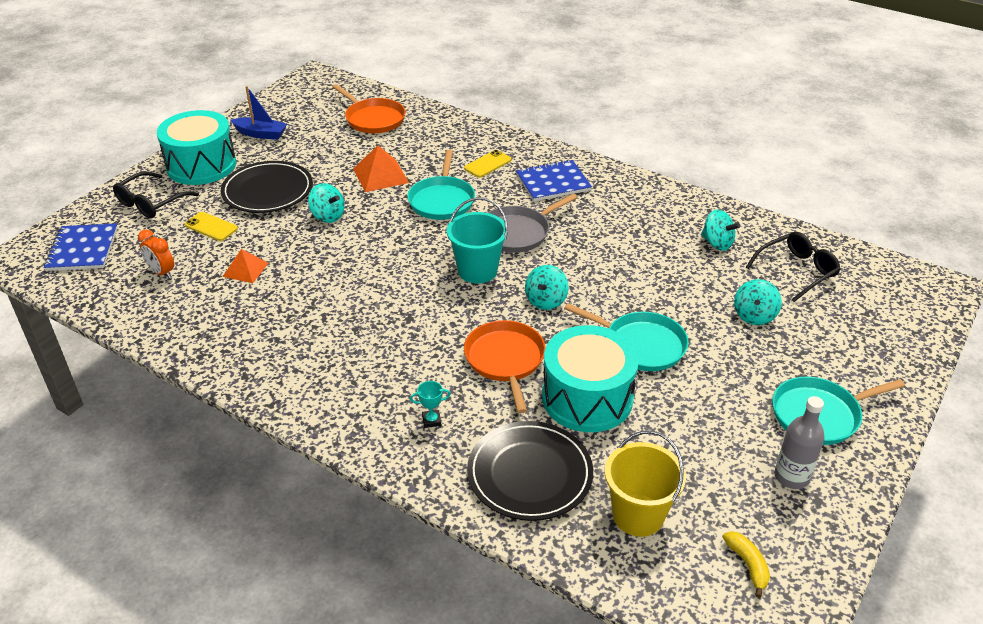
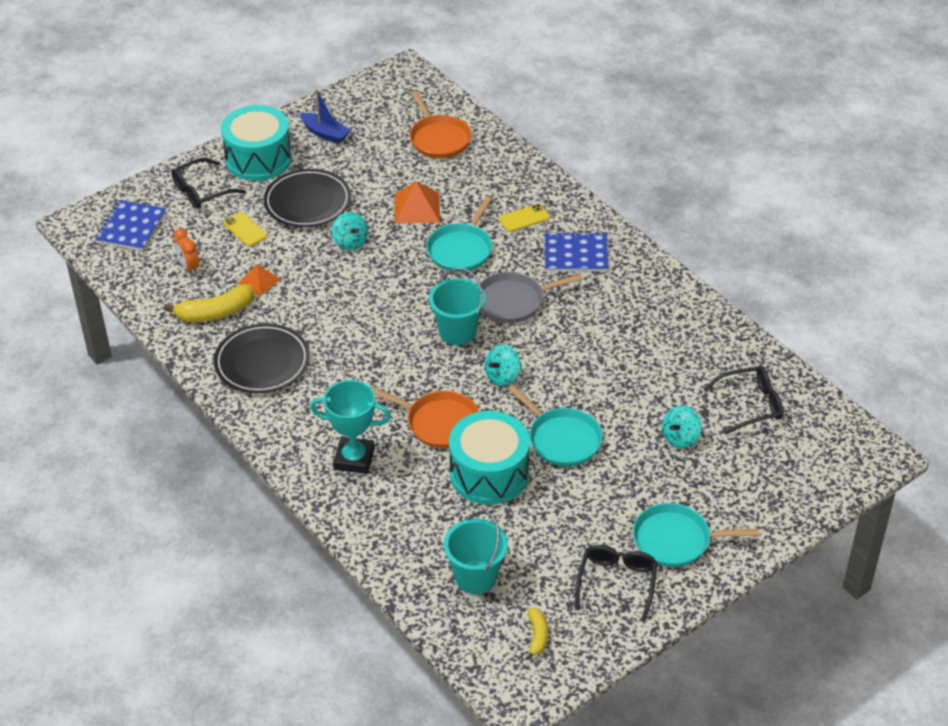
camera: 20 degrees right, 5 degrees up
(207, 309) = (215, 313): none -> yellow banana
(431, 420) = (354, 459): turquoise trophy -> turquoise trophy, size x2.38
(505, 360) = (439, 423): orange pan -> orange pan turned 105 degrees clockwise
(530, 474) = (409, 522): black plate -> black plate (262, 362)
(638, 515) = (476, 577): yellow bucket -> turquoise bucket
(717, 243) = (694, 358): turquoise spinning top -> none
(791, 477) = (617, 582): grey bottle -> black glasses

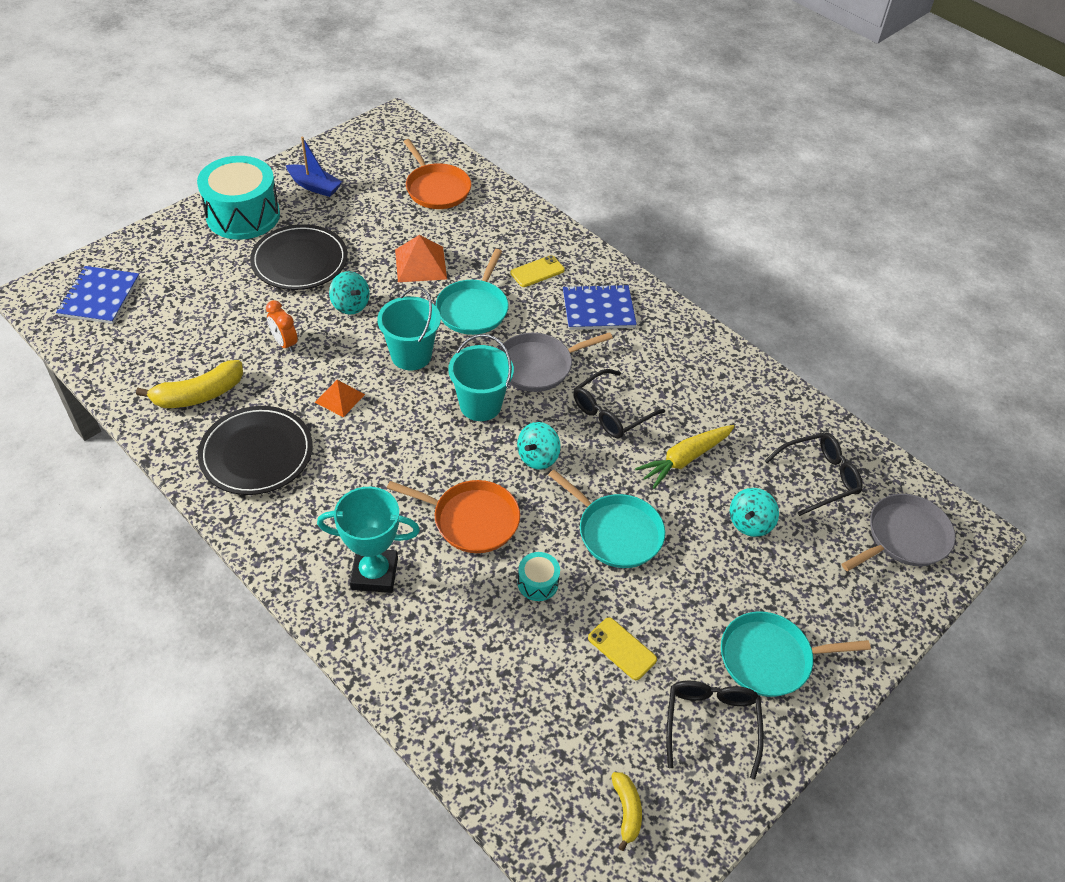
camera: 10 degrees left, 5 degrees up
(189, 267) = (167, 341): orange clock -> orange clock (285, 343)
(201, 191) = (180, 253): black glasses -> black glasses (610, 412)
(245, 229) = (231, 295): yellow phone -> yellow phone (622, 649)
(259, 281) = (249, 354): orange pyramid -> orange pyramid (340, 398)
(476, 577) = (539, 729): turquoise bucket -> turquoise bucket (411, 355)
(489, 473) = (538, 583): turquoise drum -> turquoise drum, size x0.43
(632, 384) = (684, 459): none -> yellow carrot
(816, 456) = (904, 537): none -> grey pan

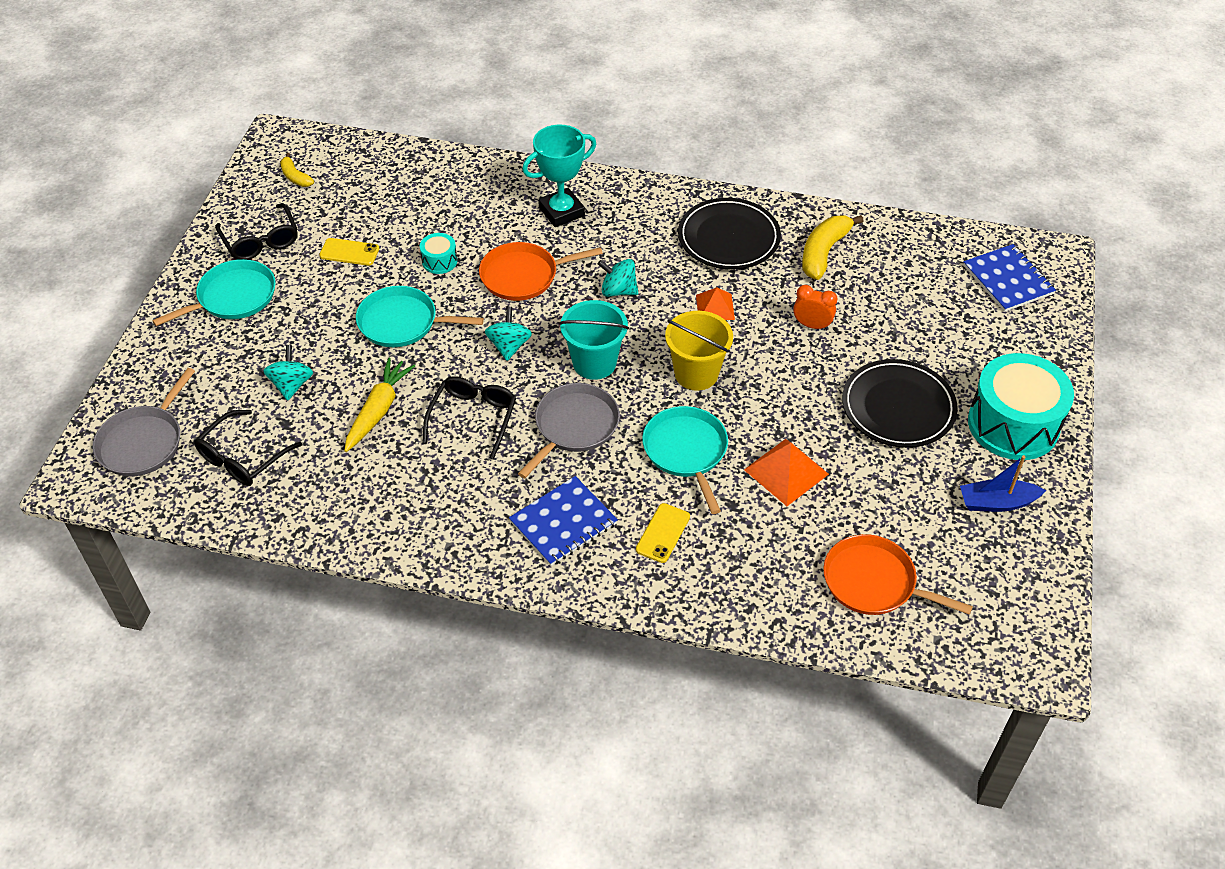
camera: 150 degrees right, 0 degrees up
(350, 305) = (800, 390): turquoise spinning top -> turquoise spinning top (618, 291)
(411, 355) = (696, 373): turquoise bucket -> yellow bucket

